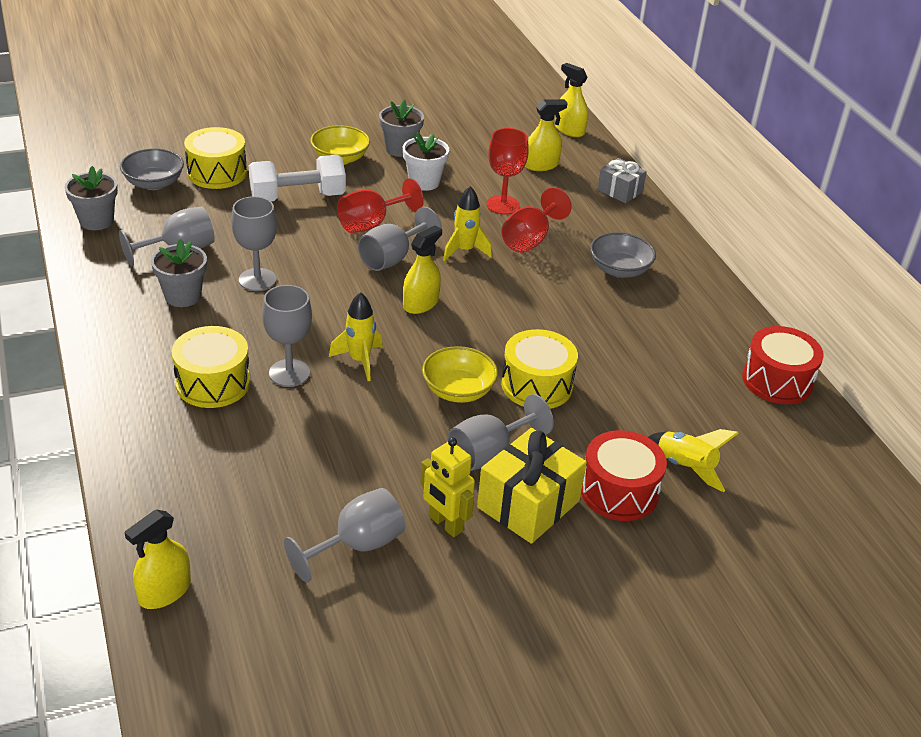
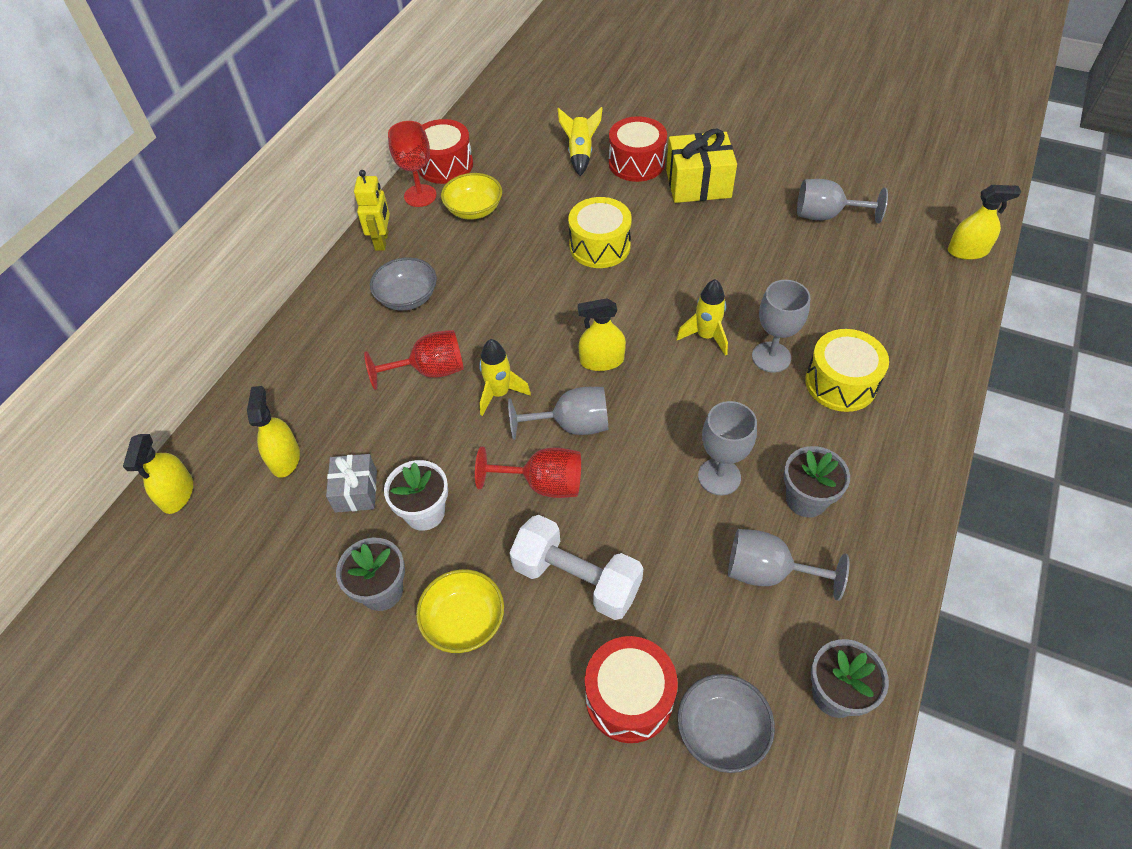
camera: 130 degrees left, 15 degrees up
(217, 173) = (629, 697): yellow drum -> red drum
(445, 524) = (760, 199): yellow robot -> yellow robot (382, 241)
(458, 390) = (658, 272): yellow bowl -> yellow bowl (474, 210)
(488, 454) = (688, 222): grey goblet -> none
(503, 205) = (395, 427): red goblet -> red goblet (420, 196)
(541, 165) = (285, 458): yellow spray bottle -> yellow spray bottle turned 60 degrees clockwise
(620, 191) = (273, 376): grey gift -> grey gift (356, 491)

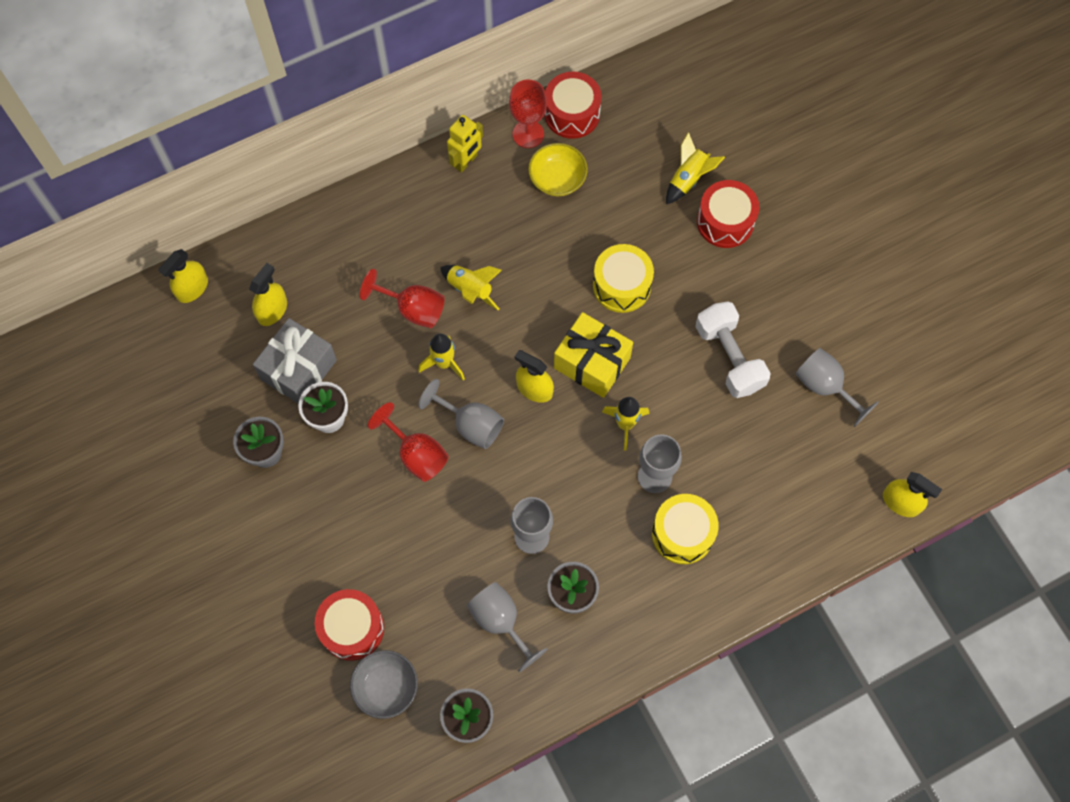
camera: 35 degrees right, 15 degrees up
(356, 491) = (298, 369): grey gift -> grey gift, size x1.65
(407, 297) = (445, 231): grey bowl -> none
(464, 621) = (297, 509): yellow bowl -> none
(471, 325) = (470, 290): none -> yellow rocket
(576, 579) = (383, 534): white dumbbell -> white dumbbell (729, 357)
(698, 184) = (754, 280): yellow gift -> yellow gift (592, 363)

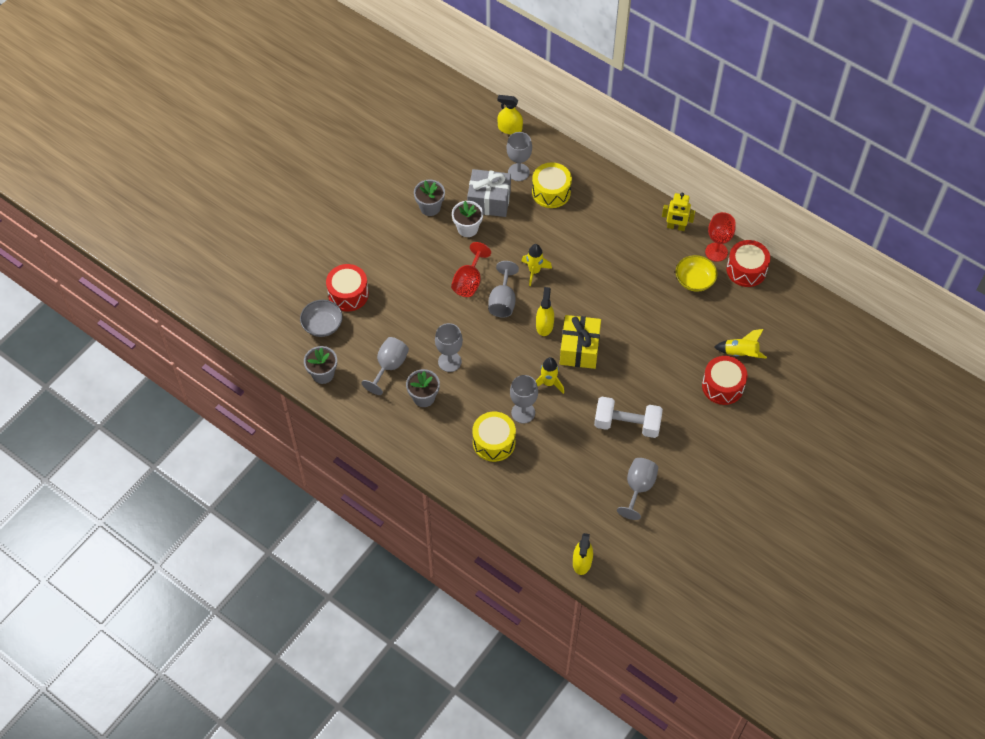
camera: 65 degrees right, 10 degrees down
(272, 310) = (518, 172): yellow spray bottle -> grey goblet
(413, 309) = (560, 241): red goblet -> none
(470, 290) = (590, 265): yellow rocket -> none
(621, 285) = (641, 345): yellow drum -> yellow drum (551, 192)
(729, 357) = (627, 424): white dumbbell -> white dumbbell turned 60 degrees clockwise

